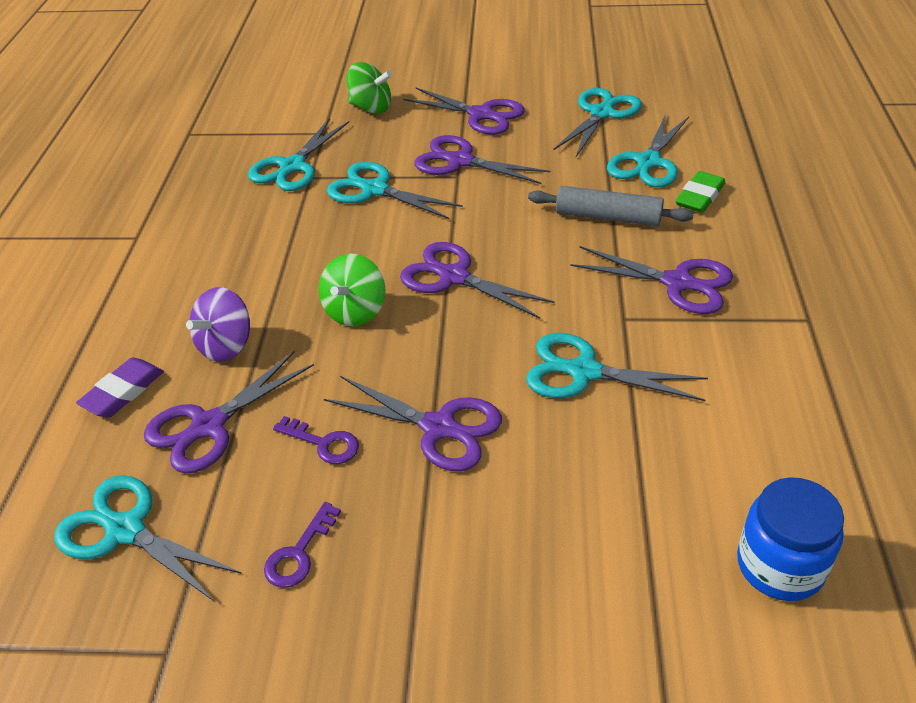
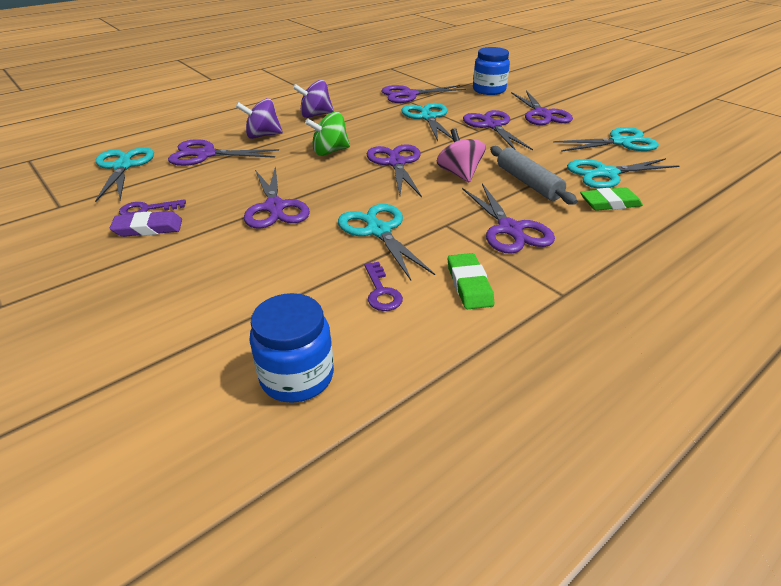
camera: 45 degrees right, 5 degrees down
(123, 391) = (205, 129): purple eraser -> purple eraser (148, 228)
(234, 269) = (315, 115): none -> purple spinning top
(293, 166) = (409, 95): turquoise scissors -> purple scissors
(324, 443) = (226, 184): purple key -> purple key (381, 292)
(371, 108) = (489, 90): green spinning top -> blue jar
(535, 248) = (459, 174): none -> pink spinning top
(741, 366) = (469, 285): none -> green eraser

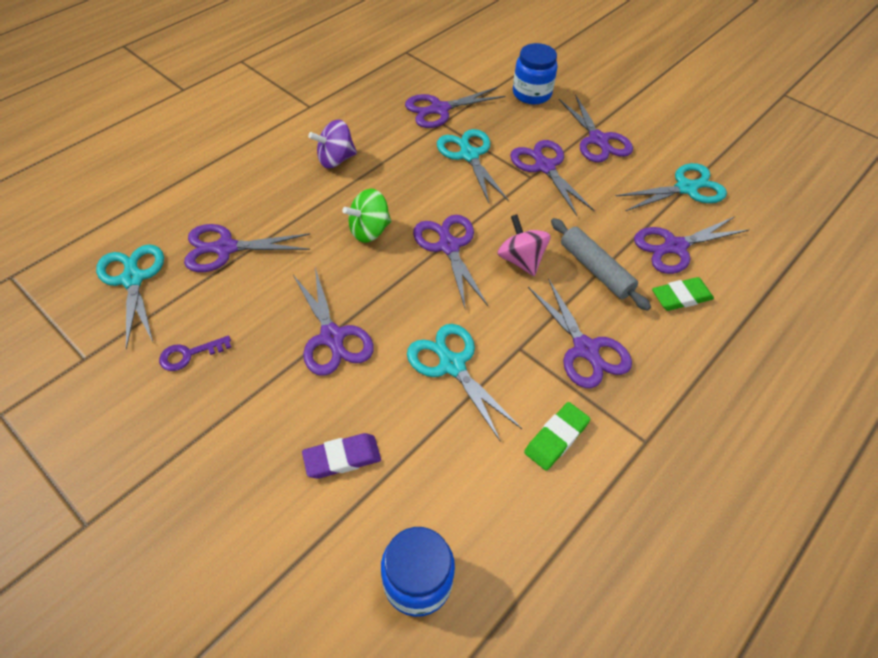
camera: 10 degrees left, 15 degrees up
(148, 228) = (202, 386): purple eraser -> purple eraser (342, 458)
(262, 135) = (283, 206): purple spinning top -> none
(381, 292) = (473, 458): purple key -> none
(469, 285) = (556, 438): green eraser -> green eraser turned 60 degrees clockwise
(606, 174) = (675, 247): turquoise scissors -> purple scissors

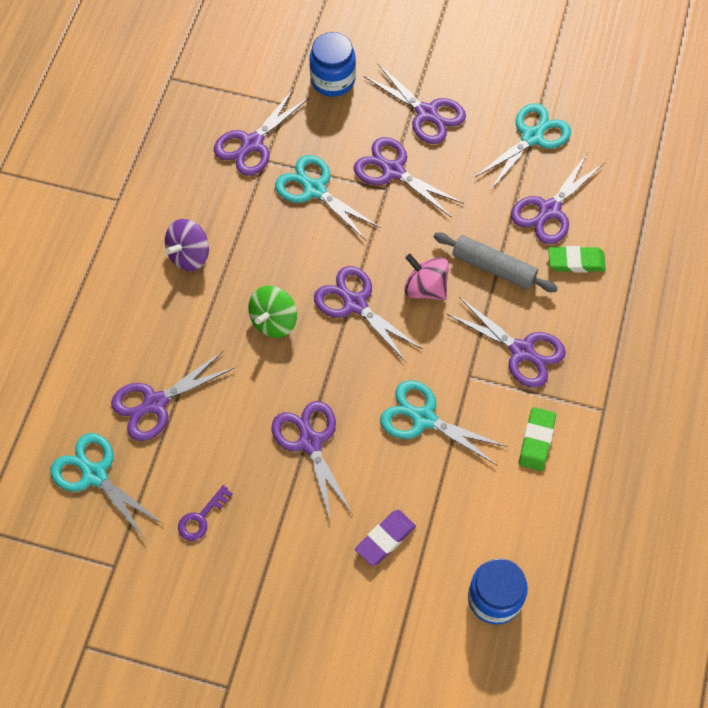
camera: 25 degrees left, 10 degrees up
(332, 337) = (310, 442): purple scissors -> purple scissors turned 150 degrees counterclockwise
(681, 297) = (576, 262): green eraser -> green eraser turned 45 degrees clockwise

